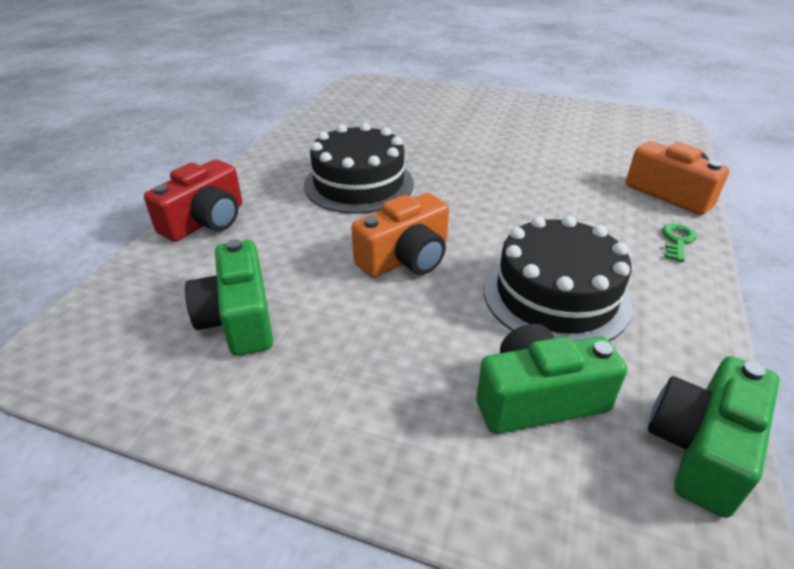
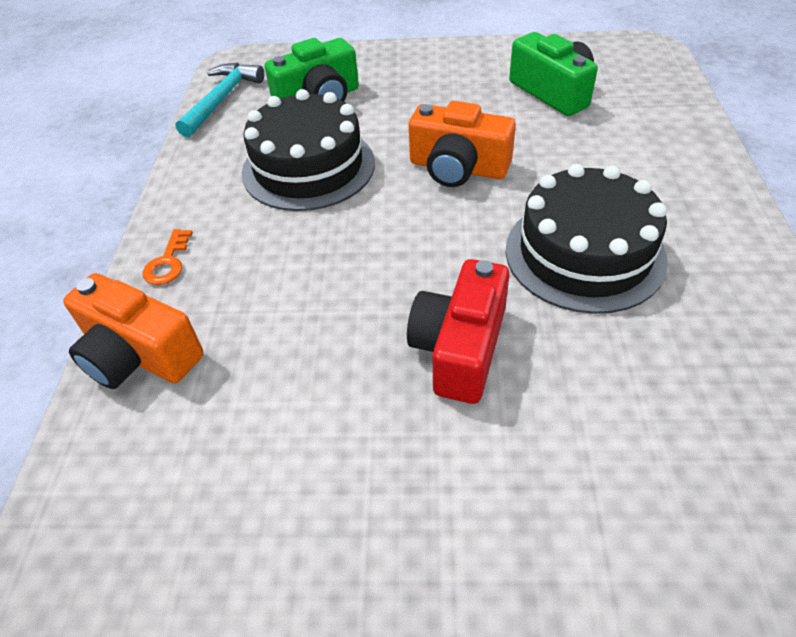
camera: 165 degrees right, 10 degrees up
(206, 221) = (694, 156): red camera -> red camera (460, 348)
(405, 258) = (458, 168): orange camera -> orange camera turned 105 degrees counterclockwise
(677, 241) = (168, 263): green key -> orange key
(701, 448) = (221, 100): green camera -> turquoise hammer

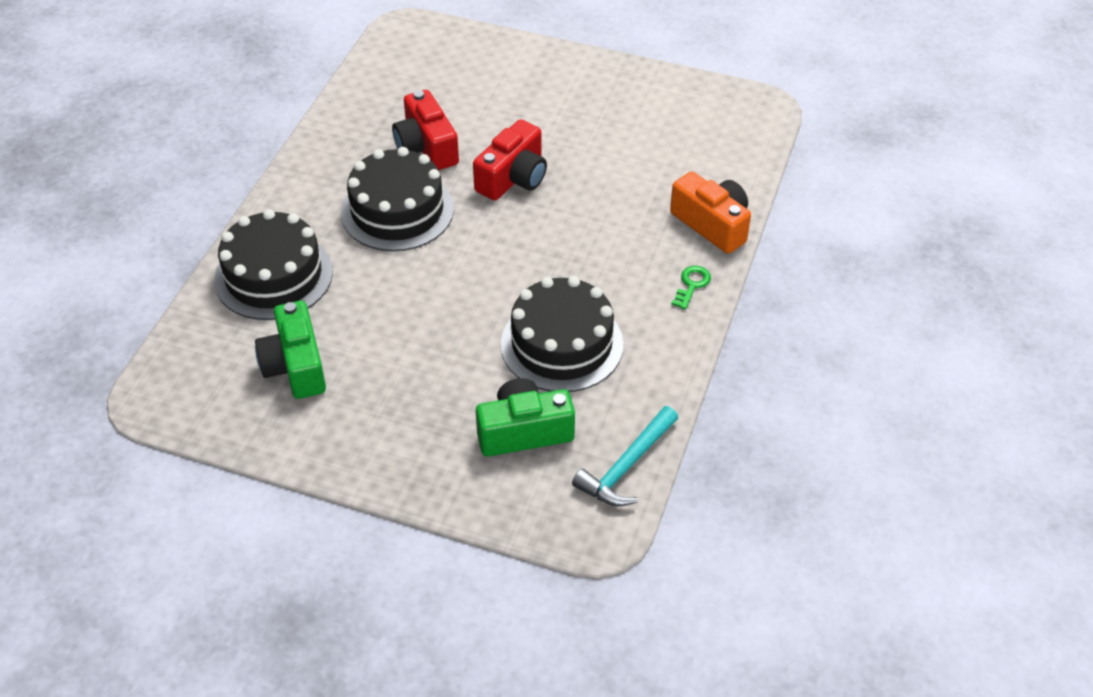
camera: 165 degrees left, 0 degrees up
(168, 263) = (692, 285): orange key -> green key
(458, 168) = (437, 305): orange camera -> none
(626, 363) = (426, 147): none -> red camera
(652, 150) = (273, 276): none -> black cake

